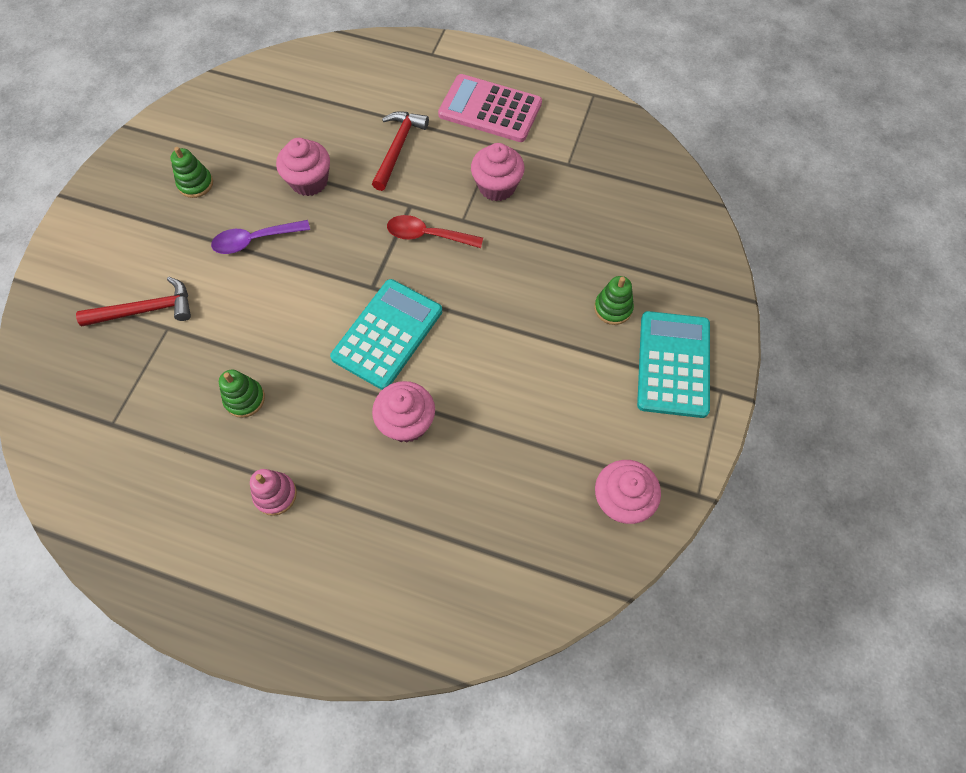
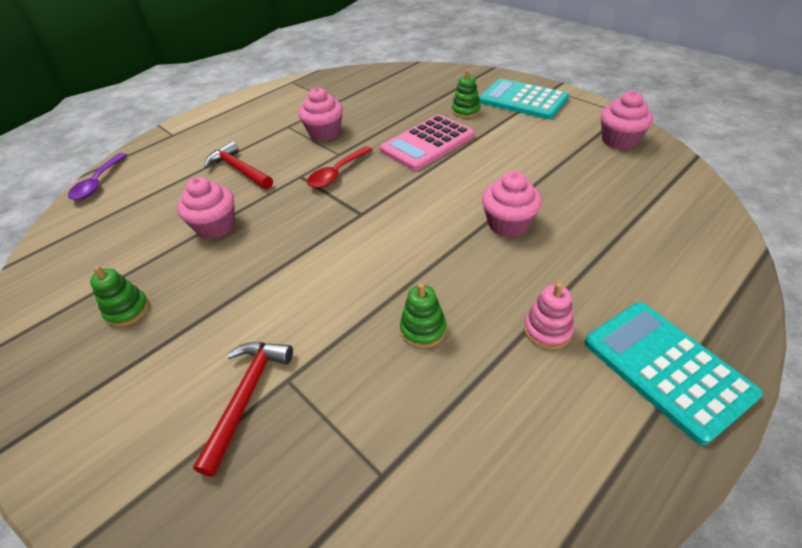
camera: 60 degrees left, 20 degrees down
(254, 240) = (243, 279): purple spoon -> purple spoon (98, 183)
(387, 334) = (414, 215): turquoise calculator -> turquoise calculator (666, 368)
(490, 109) = (255, 121): pink calculator -> pink calculator (427, 143)

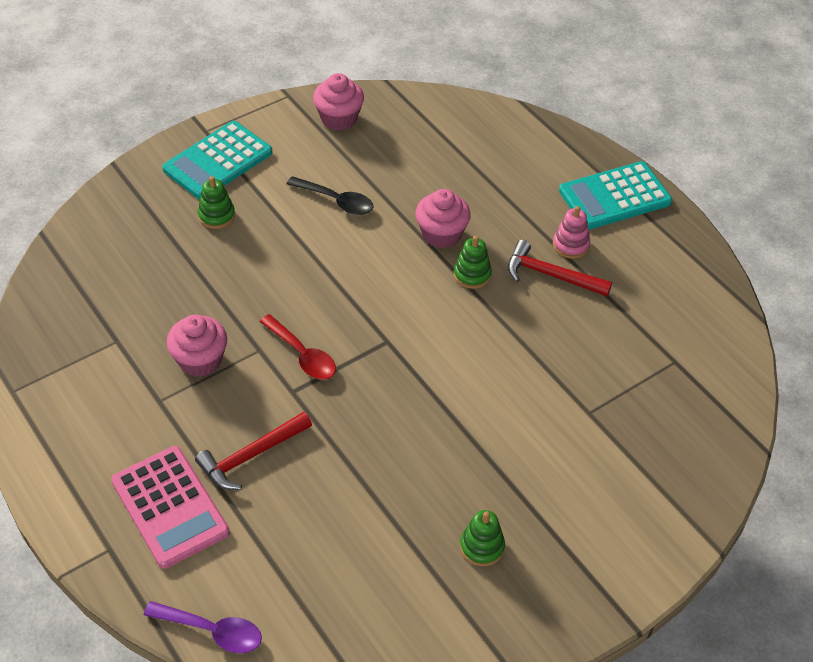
camera: 85 degrees left, 5 degrees up
(216, 226) = (366, 475): pink cupcake -> none
(247, 396) = (601, 440): red hammer -> red hammer (551, 275)
(423, 329) = (555, 318): green stacking toy -> green stacking toy (472, 274)
(427, 143) = (274, 264): pink calculator -> pink calculator (170, 507)
(514, 158) = (336, 201): none -> black spoon

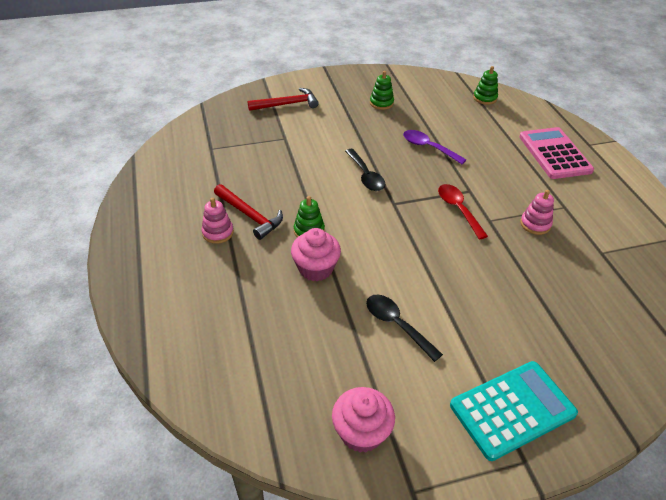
camera: 160 degrees left, 5 degrees down
(200, 360) = (535, 224): pink cupcake -> pink stacking toy
(212, 631) = (530, 105): purple spoon -> purple spoon (428, 147)
(216, 216) = (517, 341): green stacking toy -> green stacking toy (485, 98)
(251, 456) = (503, 165): red hammer -> red hammer (287, 104)
(441, 376) = (366, 176): none -> black spoon
(614, 196) = (148, 261): turquoise calculator -> none

